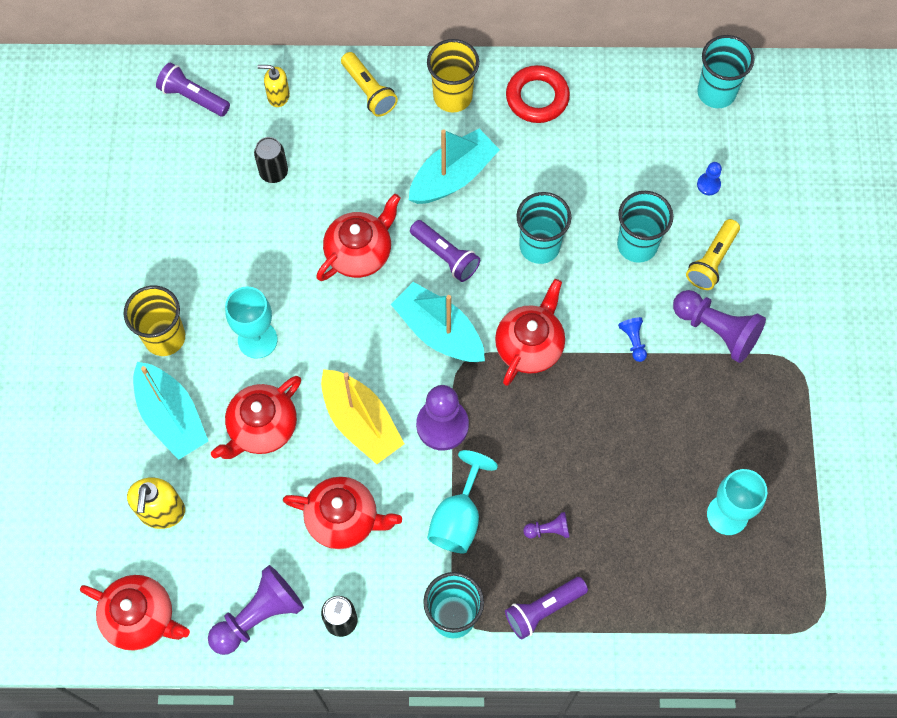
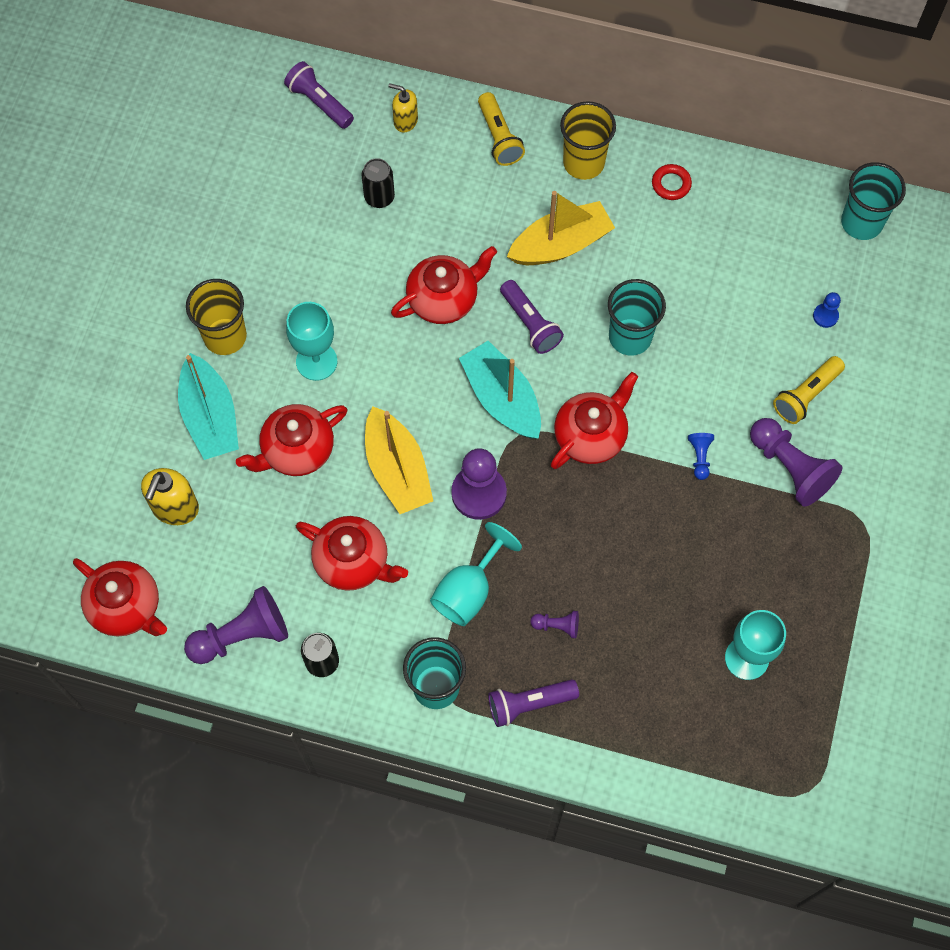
camera: 15 degrees right, 0 degrees up
(453, 176) = (561, 244): turquoise boat -> yellow boat
(537, 97) = (671, 184): red ring -> red ring, size x0.59
(637, 245) = (732, 360): turquoise cup -> none

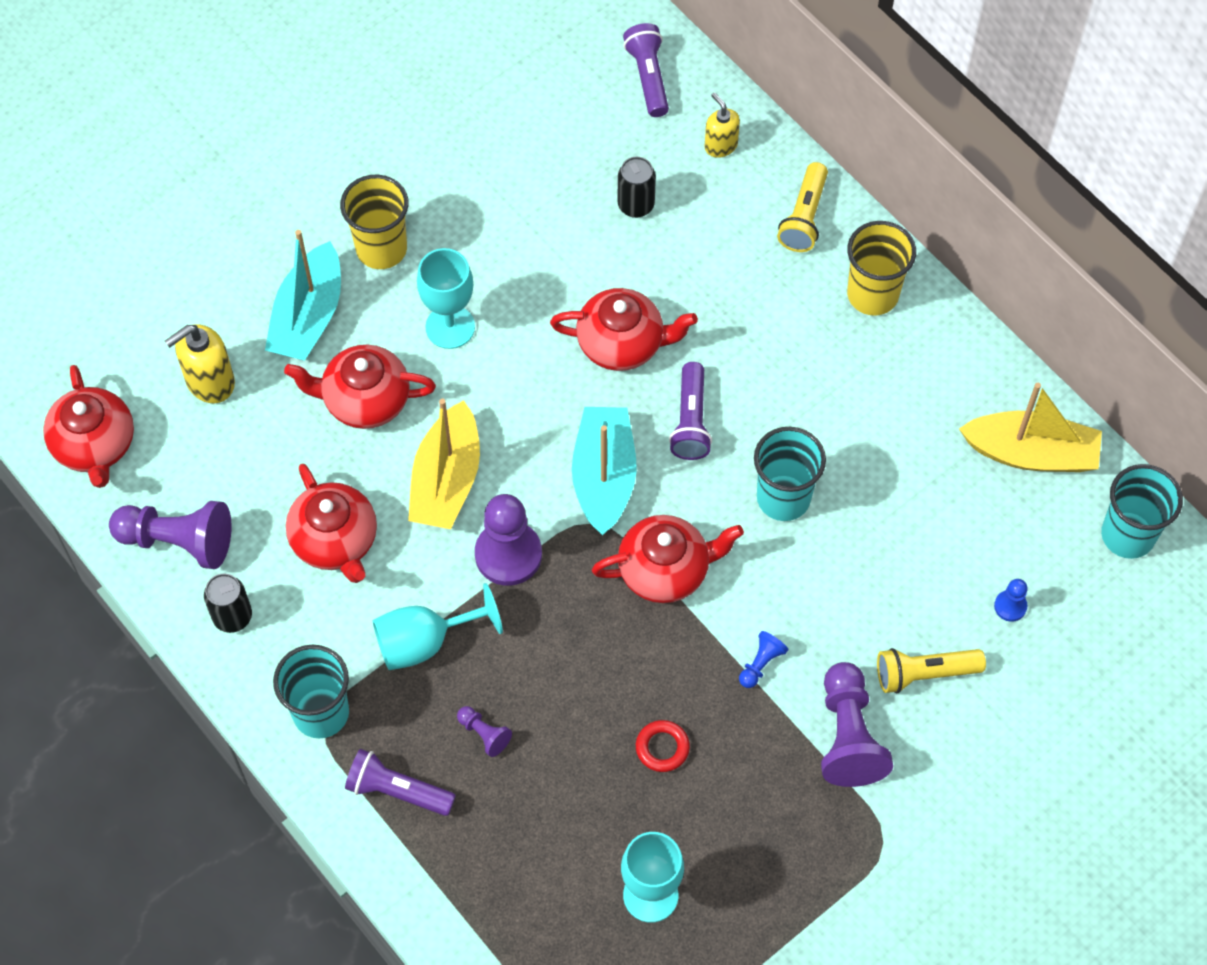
camera: 35 degrees right, 5 degrees down
(561, 244) = (784, 362): yellow boat -> yellow boat (1031, 453)
(671, 184) = (949, 371): red ring -> red ring (662, 748)

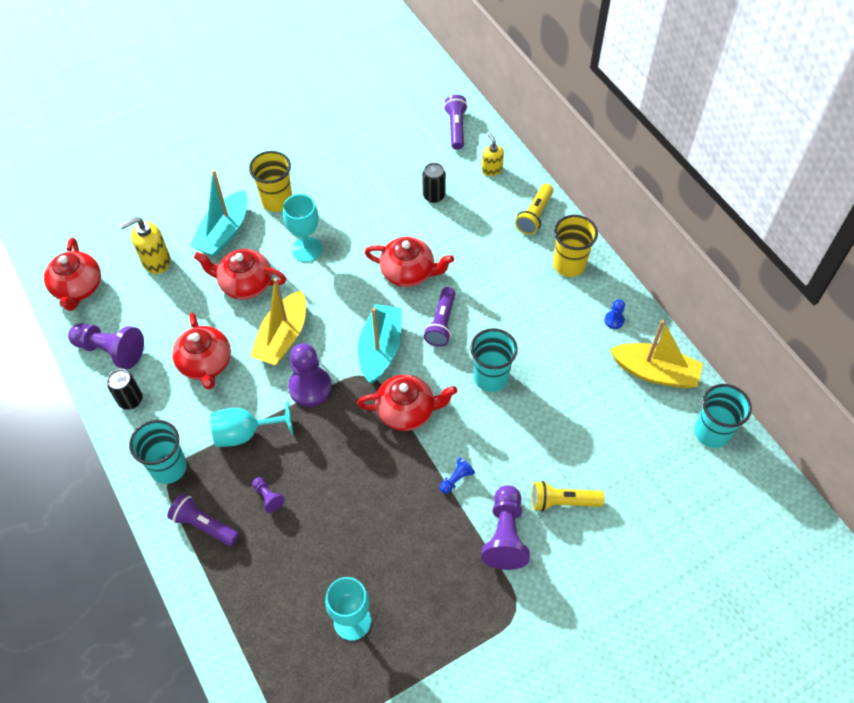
camera: 10 degrees right, 5 degrees down
(662, 748) = (381, 524): red ring -> none
(1010, 606) = (627, 466): blue pawn -> blue pawn (614, 320)

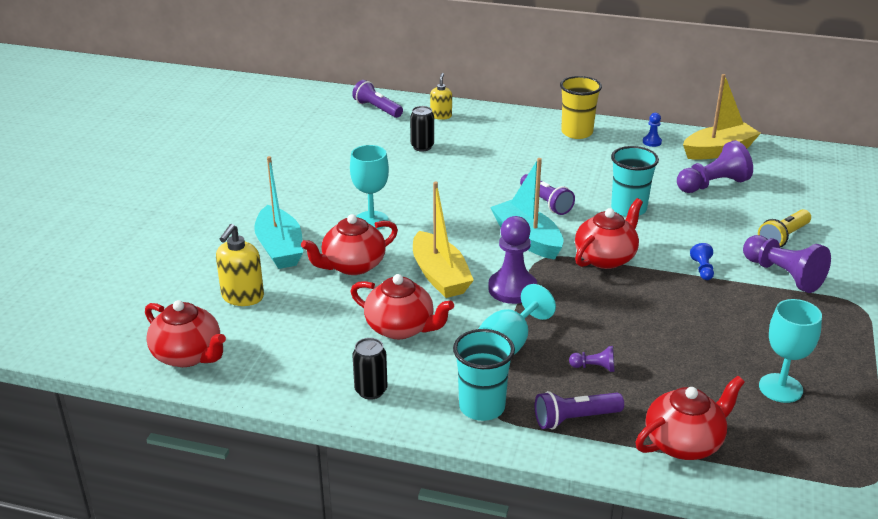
camera: 45 degrees left, 25 degrees down
(111, 350) = (294, 373): purple pawn -> purple pawn (712, 185)
(277, 201) = (296, 209): yellow cup -> none
(409, 272) = (475, 191): red teapot -> red teapot (684, 443)
(491, 169) = (441, 116): yellow soap dispenser -> yellow soap dispenser turned 75 degrees clockwise
(534, 215) = (511, 122): yellow flashlight -> none
(711, 432) = (797, 157): turquoise cup -> none

